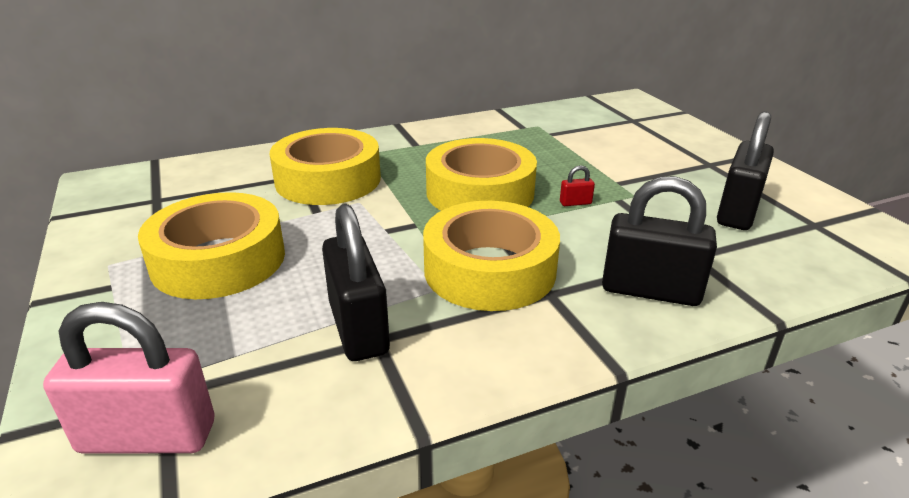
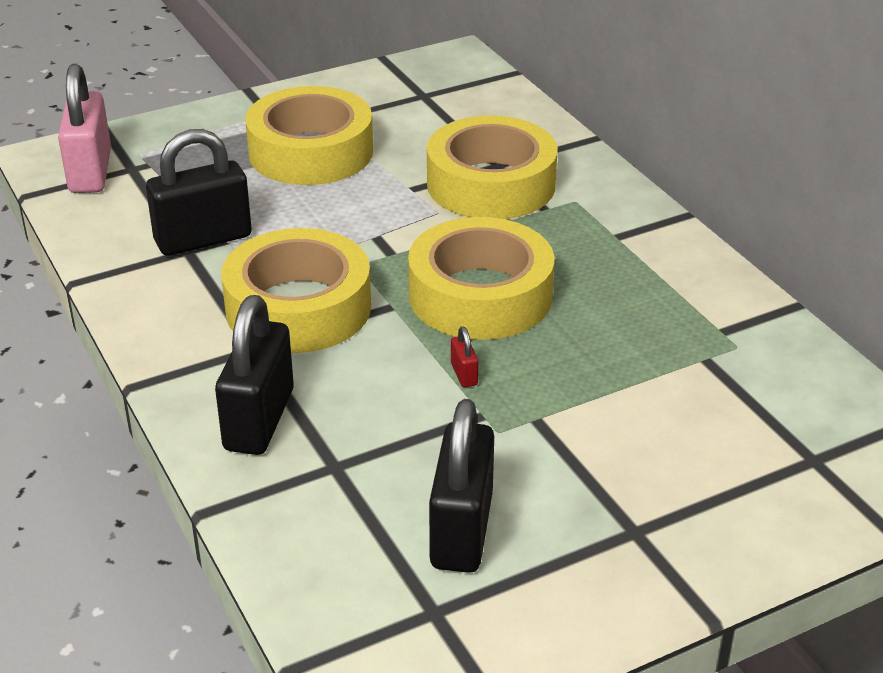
camera: 85 degrees right, 5 degrees up
(737, 212) = (461, 530): black padlock -> black padlock turned 75 degrees clockwise

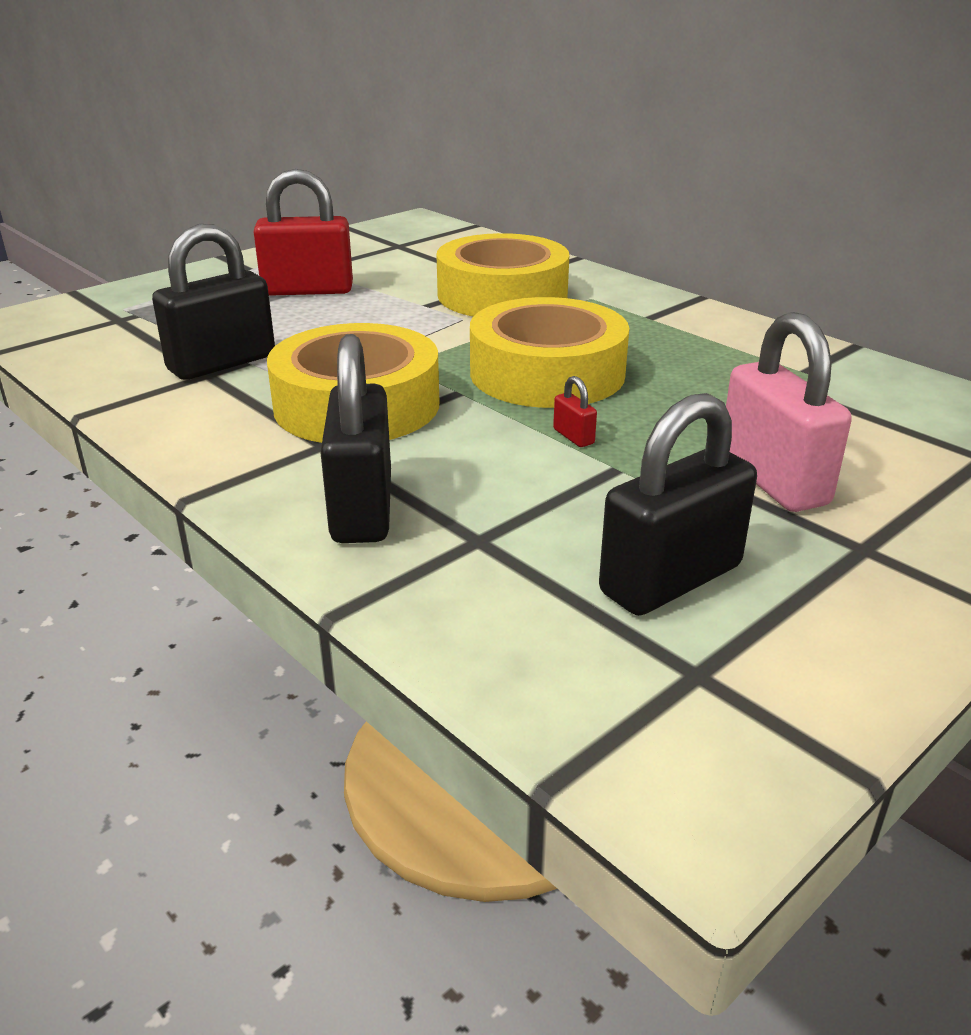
camera: 15 degrees left, 5 degrees down
(90, 172) = (72, 326): pink padlock -> pink padlock (772, 480)
(311, 152) = (308, 290): yellow tape -> red padlock
(461, 530) = (670, 579): black padlock -> black padlock turned 60 degrees clockwise

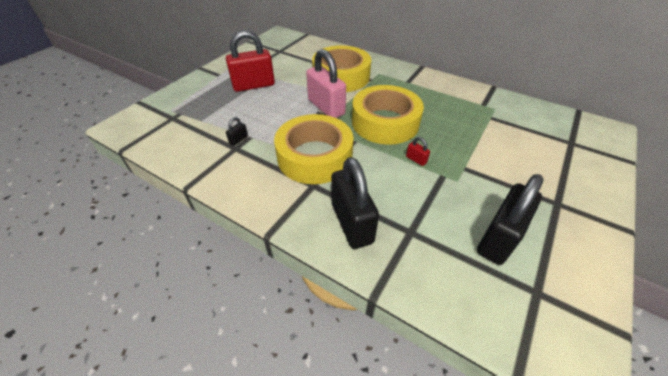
camera: 15 degrees left, 15 degrees up
(222, 363) = (238, 140): black padlock -> black padlock, size x0.41
(772, 480) = (505, 170): pink padlock -> pink padlock (326, 107)

